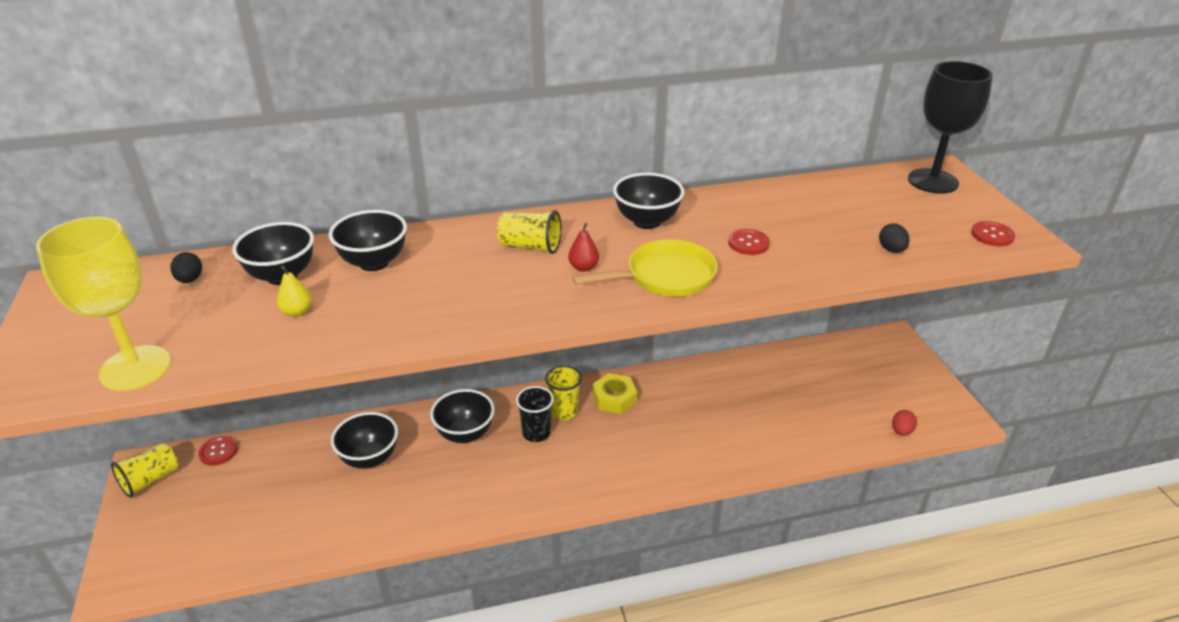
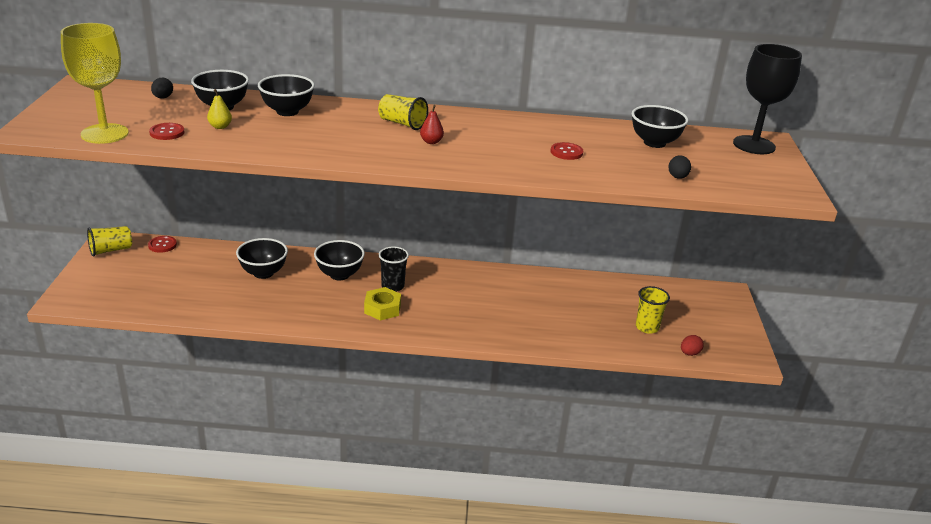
camera: 15 degrees right, 5 degrees down
(564, 411) = (421, 278): yellow cup -> yellow cup (647, 327)
(614, 398) = (465, 279): yellow nut -> yellow nut (382, 308)
(647, 221) = (499, 126): black bowl -> black bowl (654, 143)
(665, 277) = (486, 158): yellow pan -> none
(992, 235) = (771, 185): red button -> red button (167, 132)

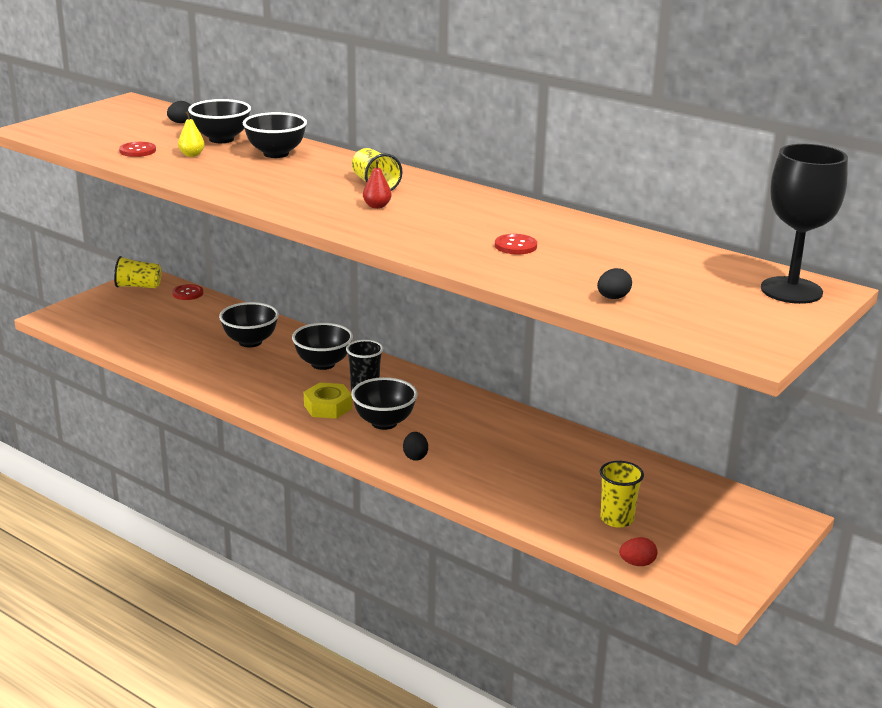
camera: 35 degrees right, 5 degrees down
(104, 134) = (85, 142): yellow goblet -> none
(483, 327) = (415, 456): none -> black egg
(654, 143) = (649, 260): black bowl -> black bowl (384, 423)

